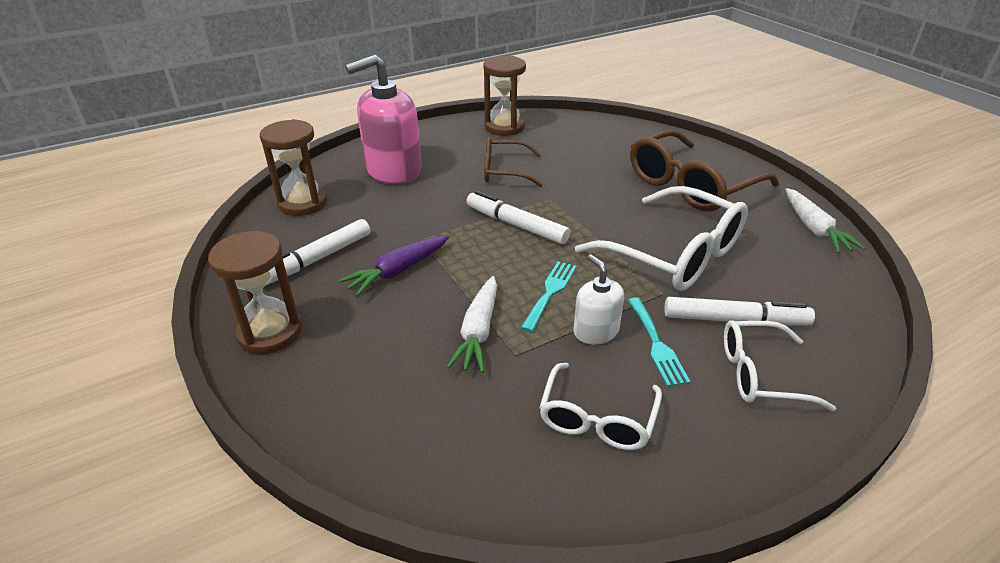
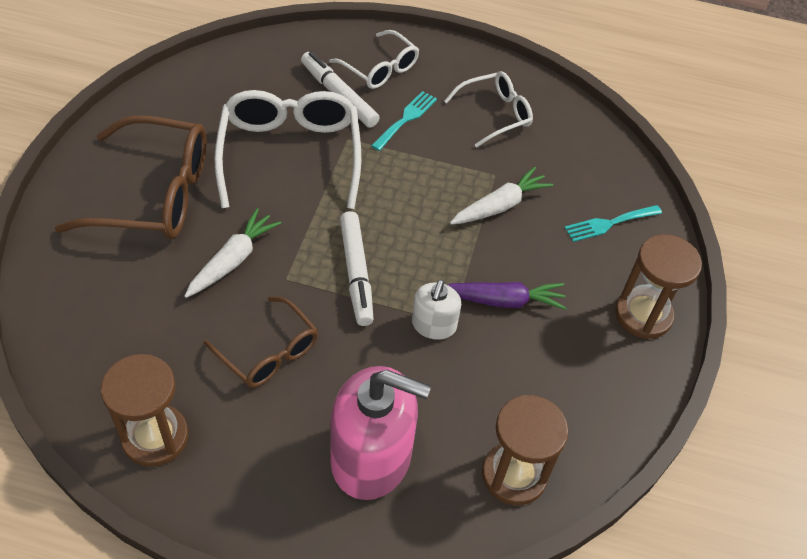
camera: 140 degrees left, 15 degrees up
(317, 259) = (558, 369): white marker -> none
(550, 292) = (417, 195): turquoise fork -> turquoise fork (609, 223)
(595, 331) = (428, 151): white soap dispenser -> white soap dispenser (433, 325)
(814, 228) = (163, 95): white carrot -> white carrot (233, 260)

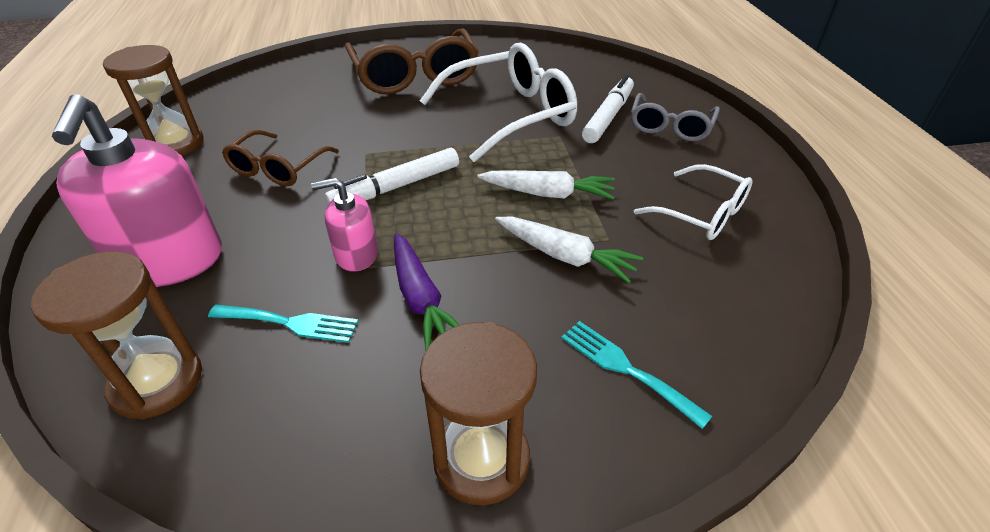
camera: 70 degrees right, 10 degrees down
(233, 260) = (370, 124): white carrot -> white carrot (547, 194)
(380, 69) = (670, 127): white glasses -> grey glasses
(406, 119) = (623, 159): turquoise fork -> turquoise fork (290, 323)
(433, 325) = (356, 254): white soap dispenser -> pink soap dispenser

